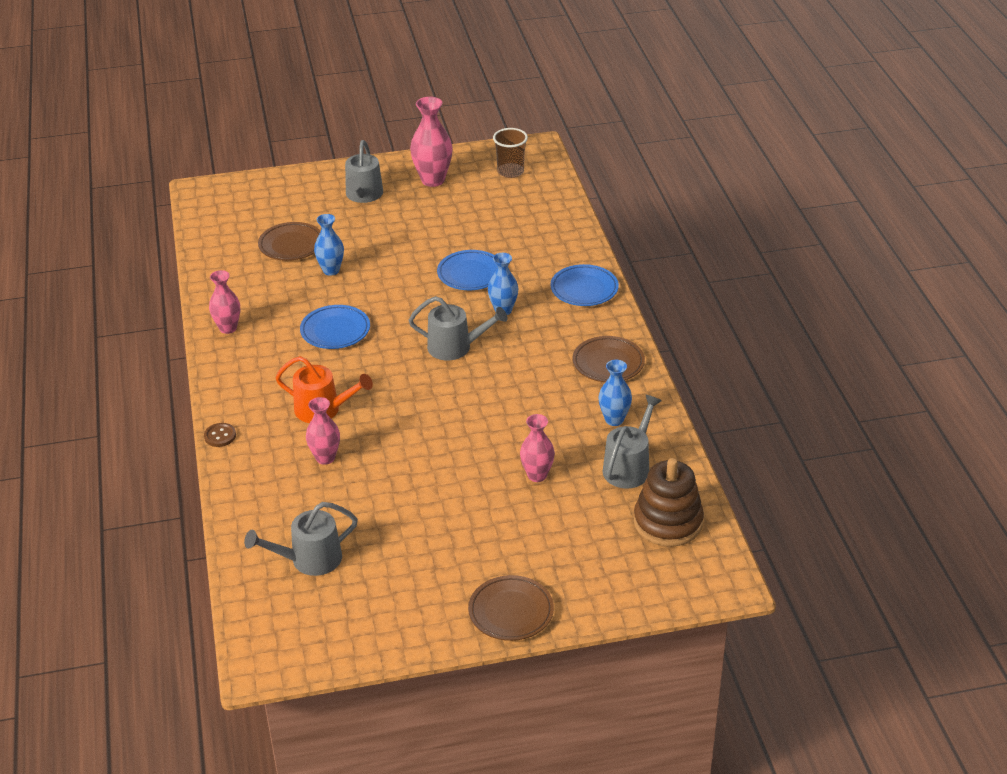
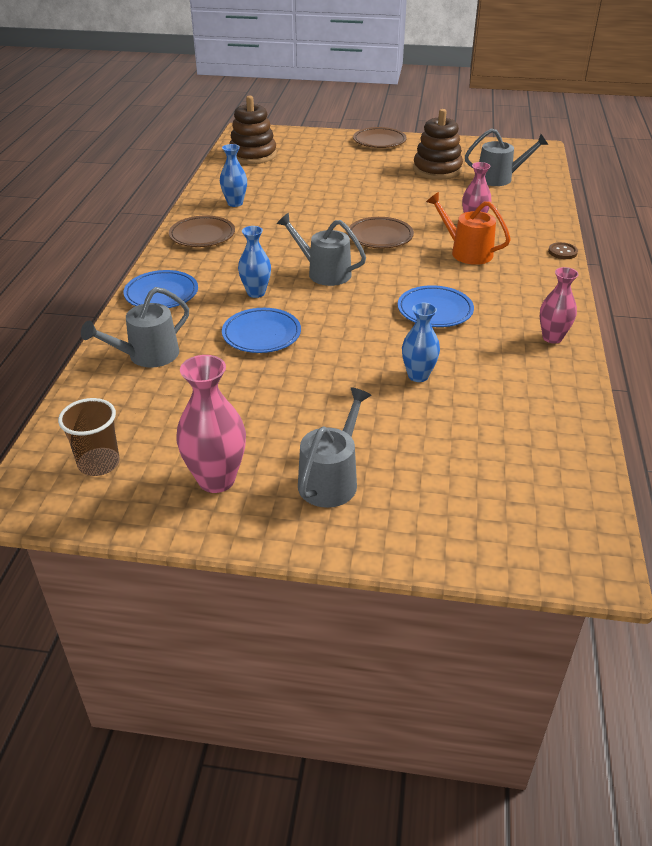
camera: 160 degrees left, 0 degrees up
(291, 245) = (460, 423): brown plate -> brown plate (380, 237)
(399, 557) = (437, 170): none -> brown stacking toy
(537, 475) = (318, 187): pink vase -> none
(629, 467) = (251, 180): grey watering can -> grey watering can (147, 356)

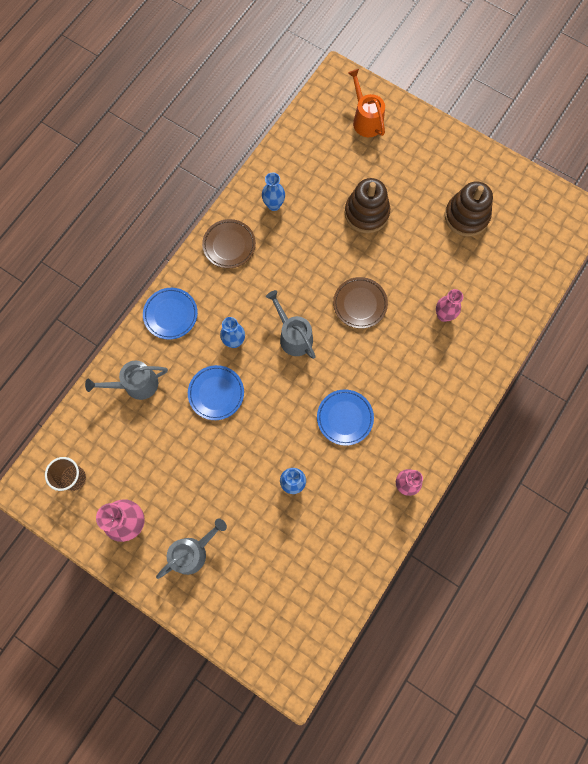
camera: 25 degrees right, 35 degrees up
(253, 155) = (324, 125): brown stacking toy -> brown stacking toy (366, 213)
(379, 141) = (446, 143): brown plate -> none
(467, 252) = (412, 354): orange watering can -> orange watering can (366, 120)
(499, 178) = (510, 253): grey watering can -> none
(562, 252) = (486, 386): brown button -> none

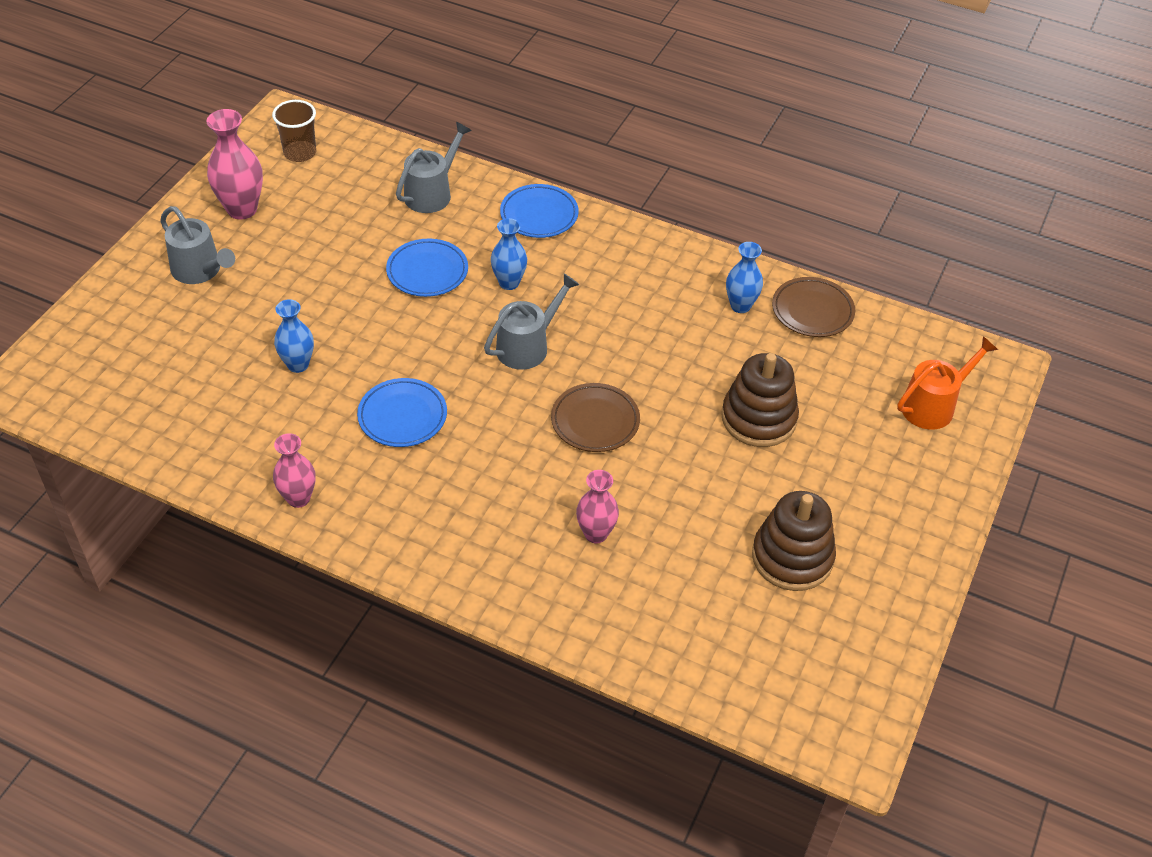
camera: 80 degrees right, 25 degrees down
(136, 384) = (432, 193): grey watering can -> grey watering can turned 60 degrees clockwise
(229, 245) = (660, 263): brown plate -> brown plate (812, 311)

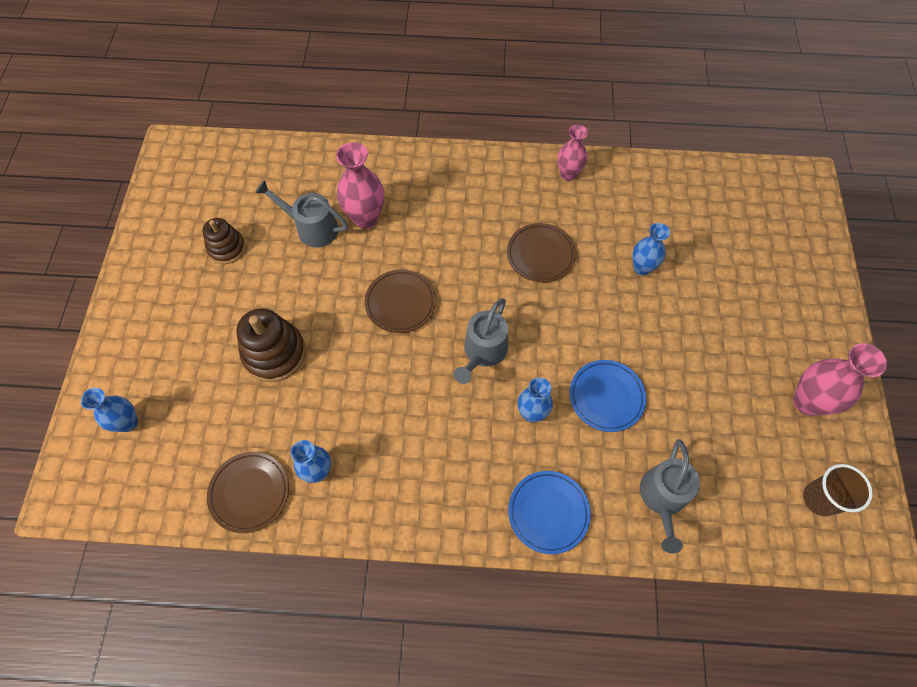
camera: 160 degrees right, 15 degrees up
(200, 270) = (781, 323): grey watering can -> grey watering can (312, 228)
(402, 416) = (540, 255): blue plate -> brown plate
(596, 534) = (365, 218): pink vase -> pink vase, size x1.52
(792, 557) = (227, 248): brown stacking toy -> brown stacking toy, size x0.65
(933, 405) = (128, 423): orange watering can -> blue vase

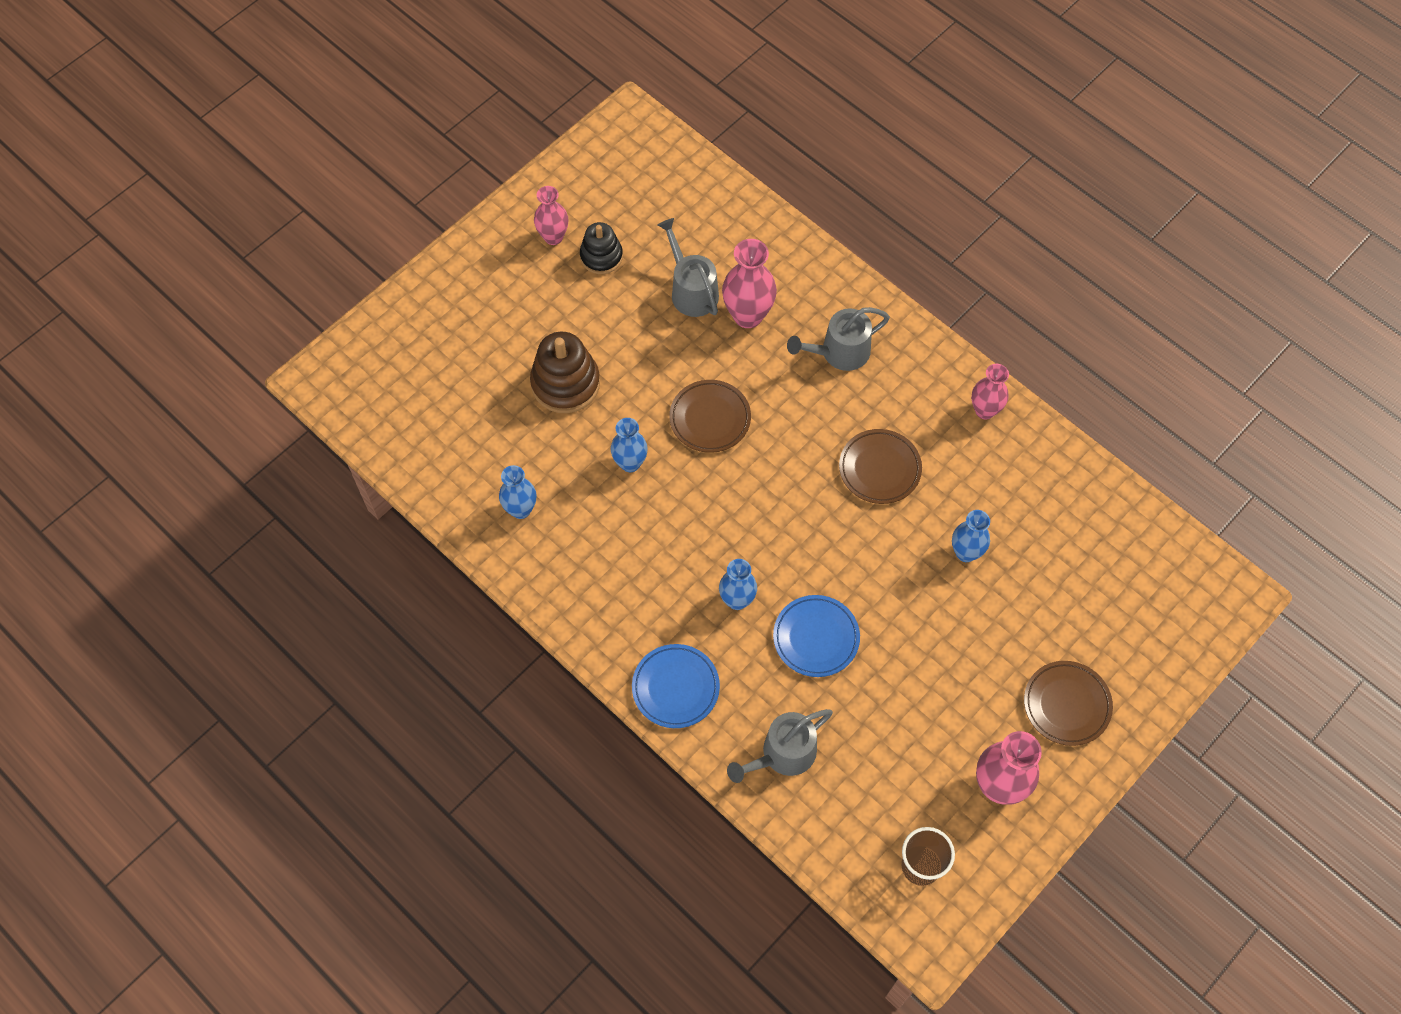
camera: 40 degrees right, 0 degrees up
(128, 423) = (406, 356): blue vase -> blue vase (630, 463)
(179, 258) = (553, 237): none -> pink vase
(227, 248) = (601, 256): brown stacking toy -> black stacking toy
(249, 493) = (455, 485): brown plate -> brown plate (1066, 705)
(483, 352) = (743, 516): grey watering can -> grey watering can (839, 352)

